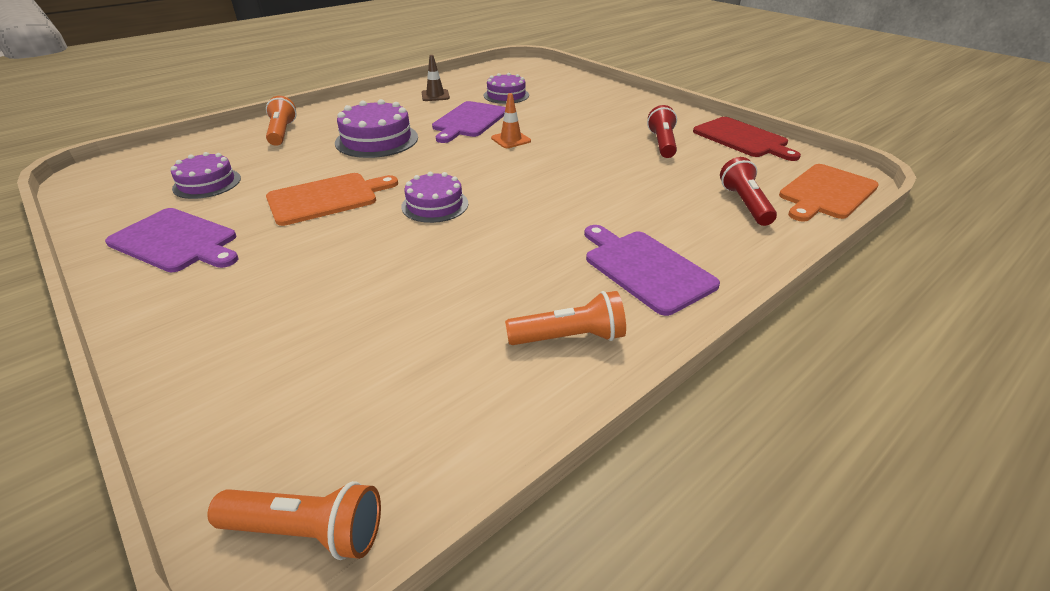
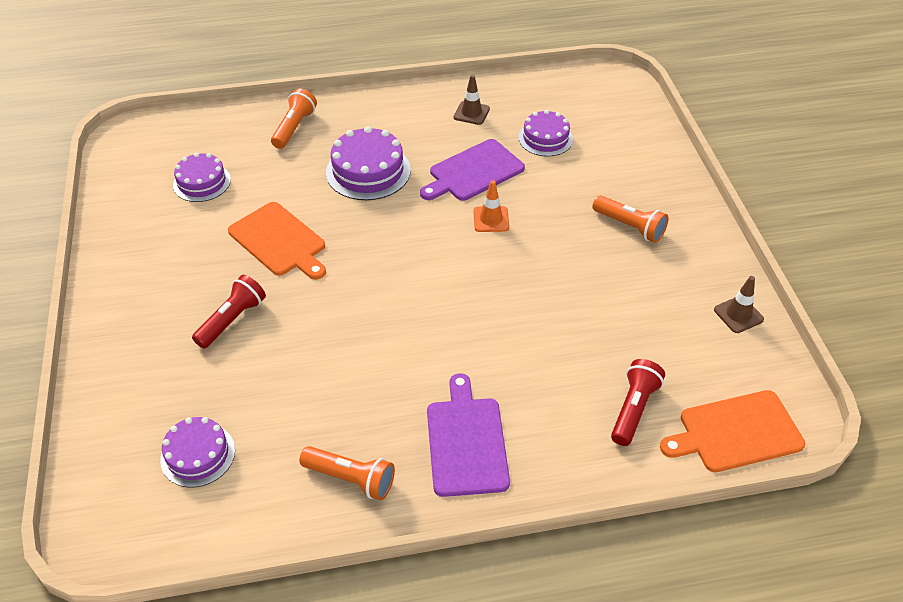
camera: 30 degrees right, 10 degrees up
(176, 241) = (151, 249): purple cutting board -> none
(308, 531) = (112, 534): orange flashlight -> orange flashlight (630, 227)
(327, 198) = (279, 241): orange cutting board -> orange cutting board turned 45 degrees clockwise
(435, 205) = (357, 287): purple cake -> purple cake (198, 455)
(662, 143) = (639, 287): red flashlight -> red flashlight (232, 320)
(742, 138) = (738, 314): red cutting board -> brown traffic cone

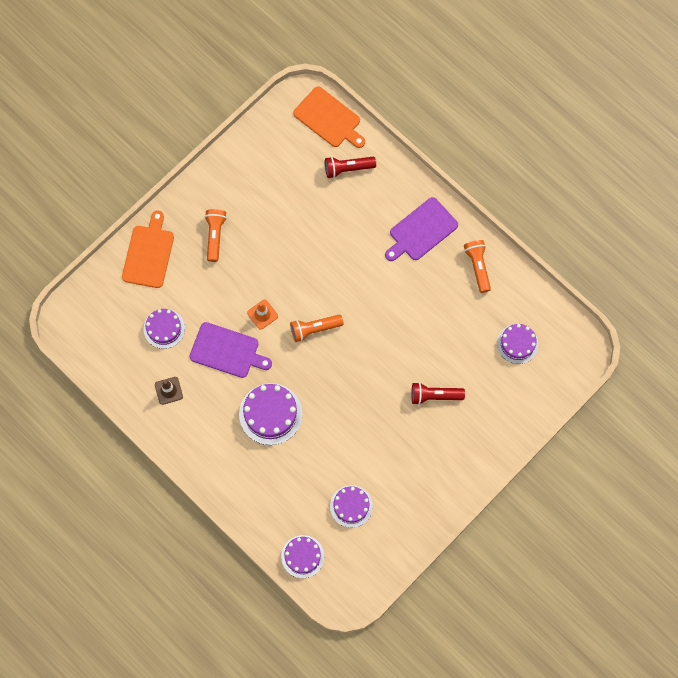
camera: 125 degrees left, 25 degrees up
(200, 125) = (302, 556): none -> purple cake
(279, 241) = (364, 418): orange cutting board -> orange cutting board (148, 254)
(294, 127) = (262, 492): orange flashlight -> orange flashlight (314, 329)
(738, 314) = (247, 150): brown traffic cone -> none

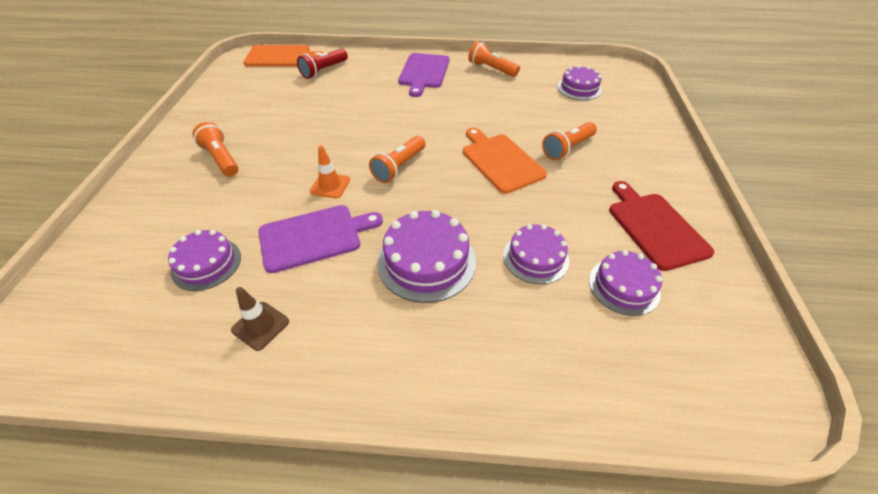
camera: 40 degrees left, 25 degrees down
(148, 254) = (139, 209): orange cutting board -> orange cutting board (500, 161)
(302, 556) = (652, 395): purple cake -> purple cake (535, 258)
(411, 490) = (655, 227): none -> red cutting board
(434, 396) = (567, 148): red flashlight -> orange flashlight

